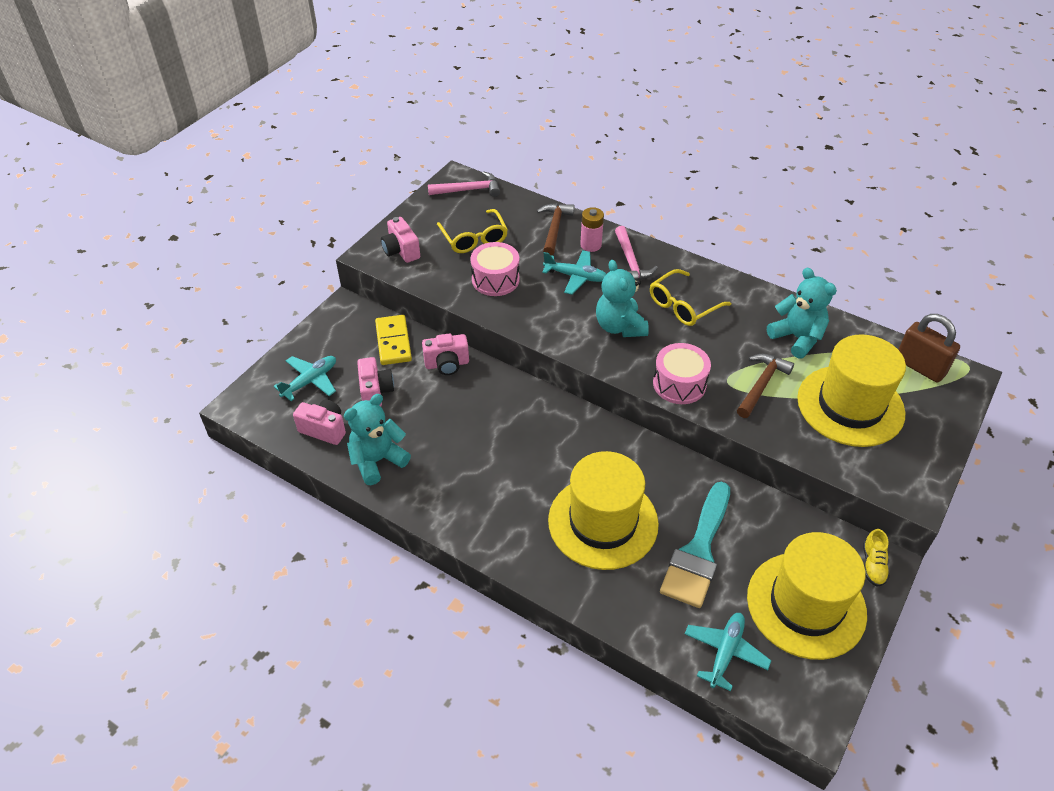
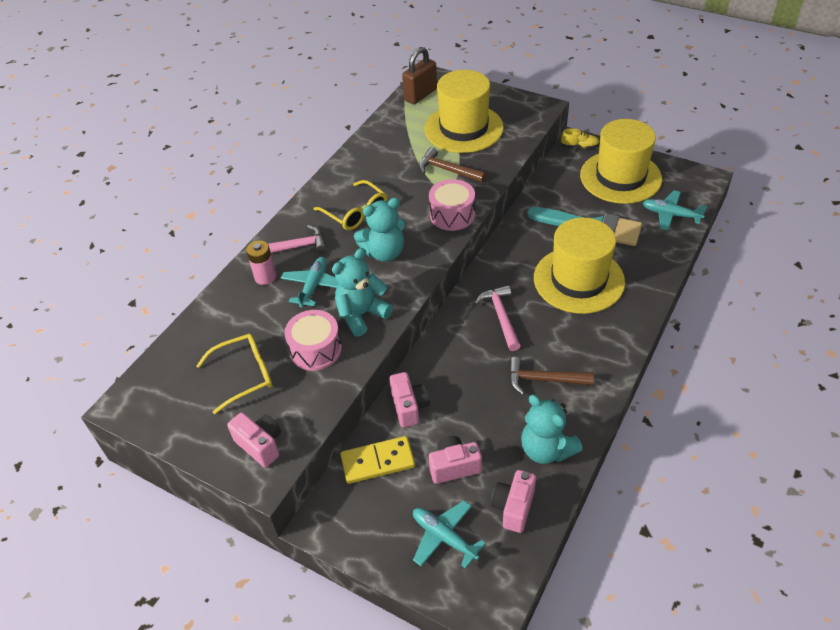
camera: 90 degrees left, 0 degrees up
(401, 251) = (260, 445): pink camera -> pink camera turned 105 degrees counterclockwise
(469, 190) = (151, 390): pink hammer -> pink hammer (501, 316)
(554, 228) = (234, 307): brown hammer -> brown hammer (543, 380)
(797, 338) = (393, 150): turquoise teddy bear -> turquoise teddy bear (361, 314)

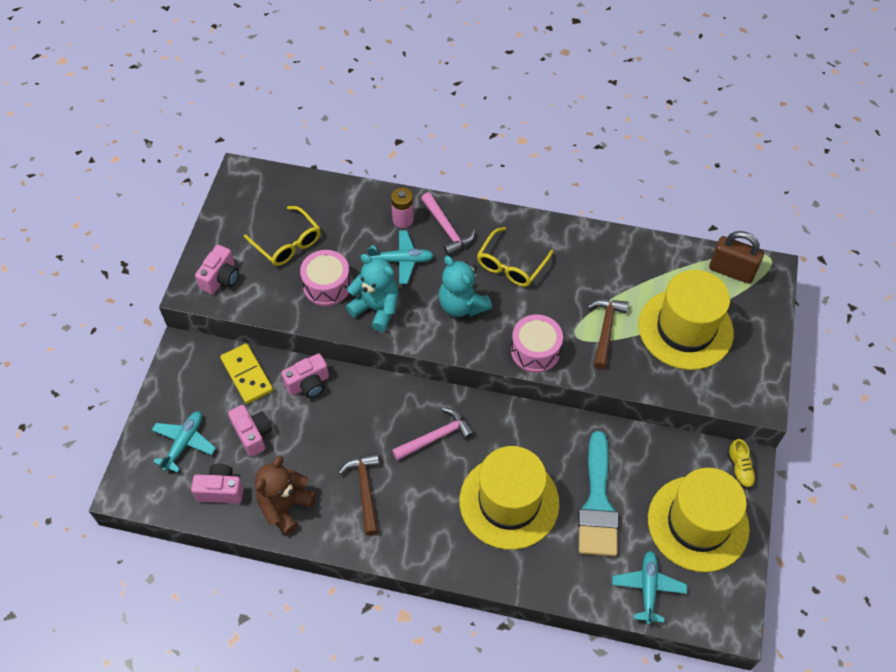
camera: 70 degrees right, 10 degrees up
(546, 449) = (285, 506): turquoise teddy bear -> brown teddy bear

